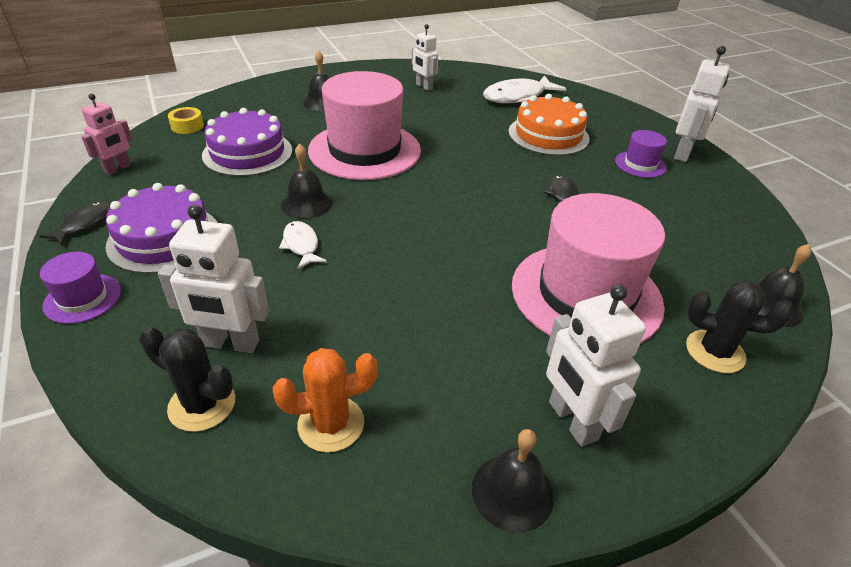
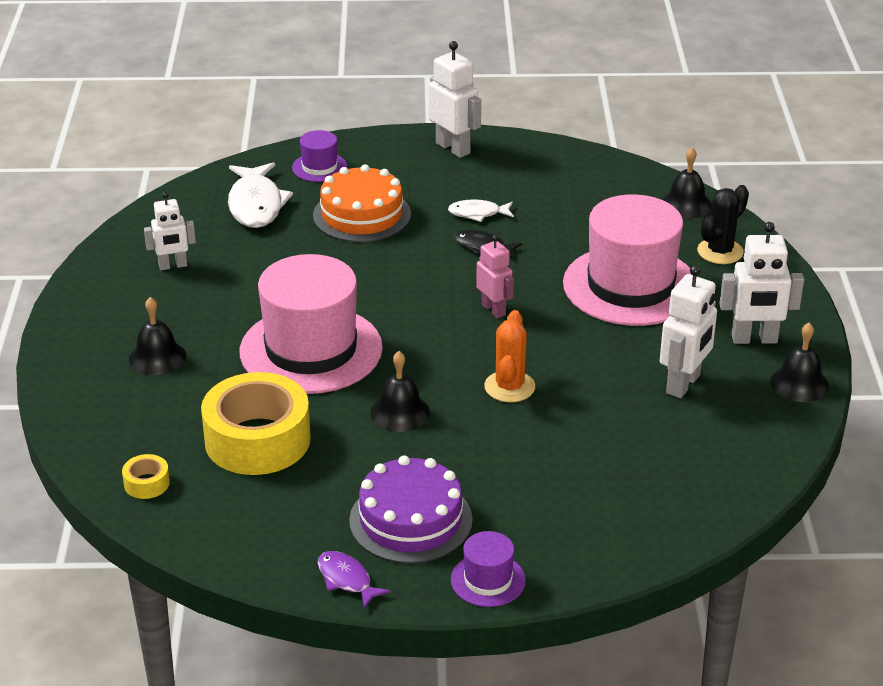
camera: 65 degrees left, 5 degrees down
(84, 224) = (346, 580): black fish -> purple fish
(118, 169) = (229, 550): pink robot -> pink robot (494, 310)
(202, 405) = (663, 513): black cactus -> none
(230, 343) = (598, 491): white robot -> white robot (683, 384)
(247, 153) = (257, 440): purple cake -> yellow tape
(301, 245) = (475, 428): white fish -> white fish (478, 213)
(331, 424) = (710, 450): orange cactus -> orange cactus (509, 387)
(640, 164) = (457, 181): purple hat -> purple hat (319, 167)

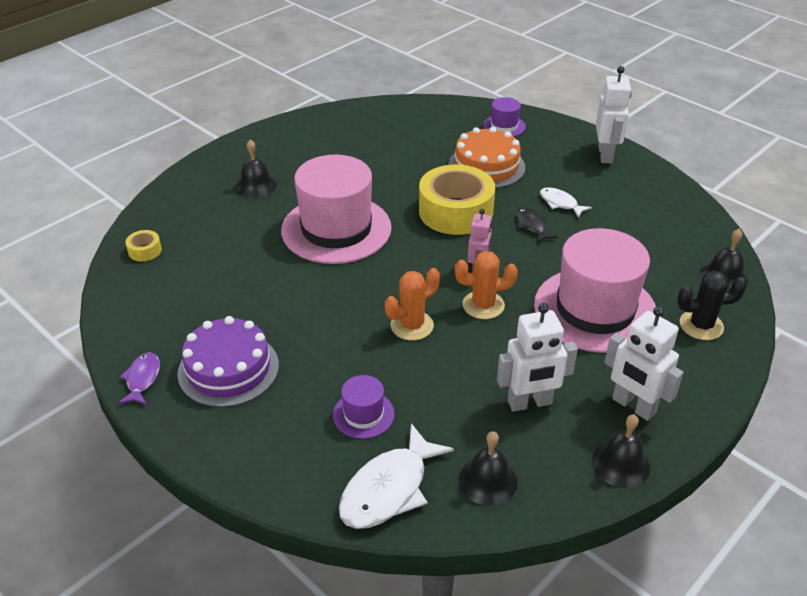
camera: 45 degrees right, 5 degrees up
(173, 266) = (340, 140): white robot -> none
(256, 205) = (435, 129): white fish -> white fish (389, 489)
(257, 440) = (230, 263): yellow tape -> yellow tape (455, 212)
(400, 412) = (325, 298): black bell -> black bell (488, 481)
(488, 580) = (208, 441): purple hat -> purple hat (363, 414)
(541, 335) = (483, 305): none -> orange cactus

